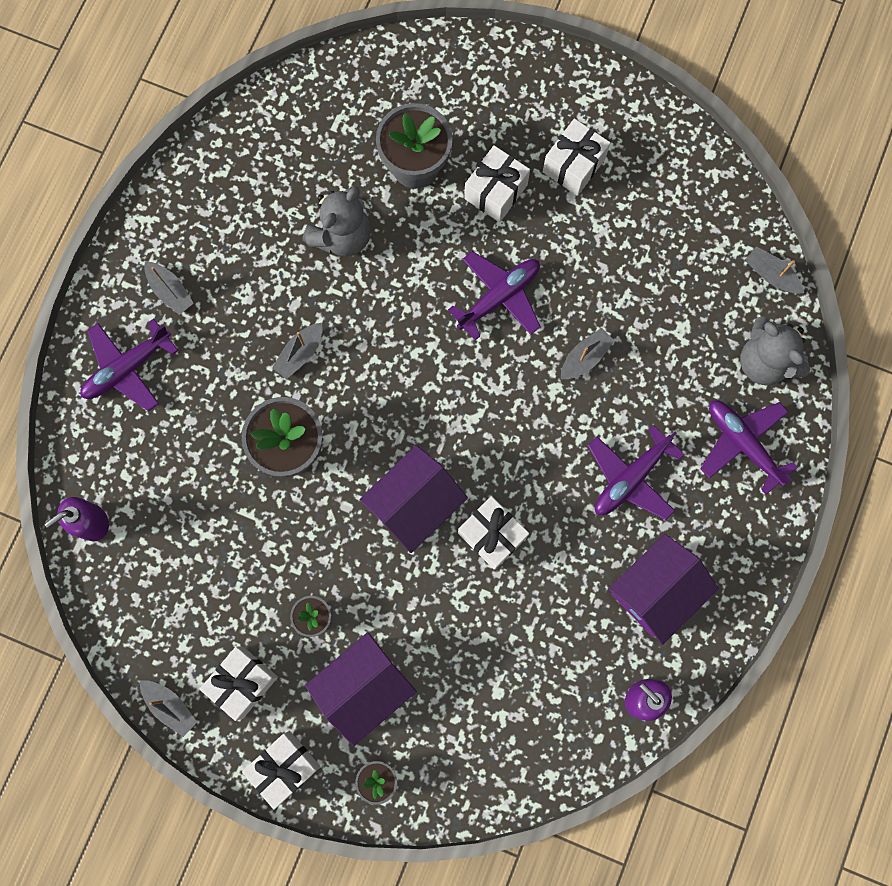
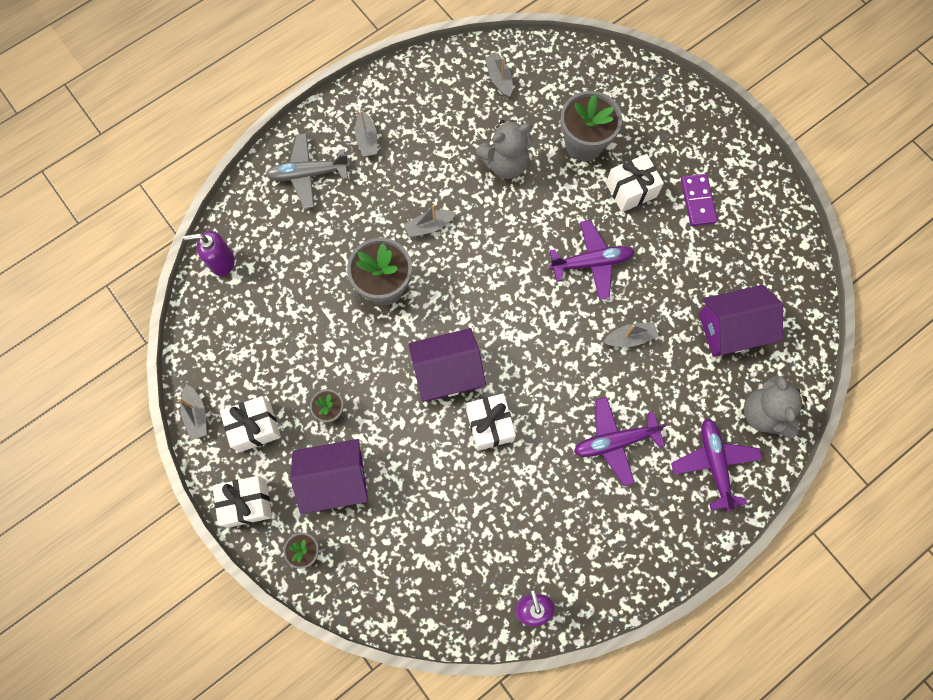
camera: 30 degrees right, 5 degrees down
(127, 368) = (308, 174): purple plane -> grey plane
(573, 165) = (698, 201): white gift -> purple domino
(655, 590) = (587, 534): purple house -> purple house (731, 329)
(771, 275) = (804, 354): grey boat -> grey boat (499, 79)

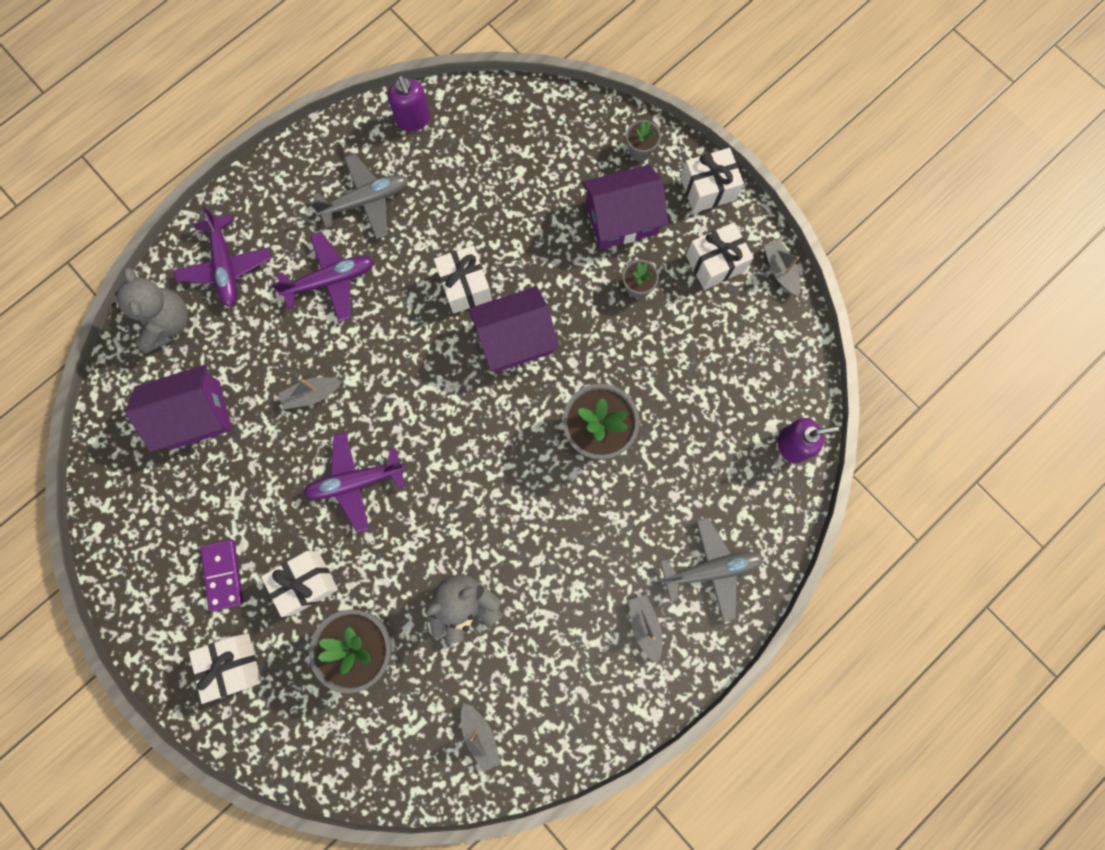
camera: 175 degrees right, 5 degrees up
(429, 226) = (552, 512): grey boat -> none
(581, 520) = (366, 201): none -> grey plane
(685, 138) = (233, 665): none -> white gift

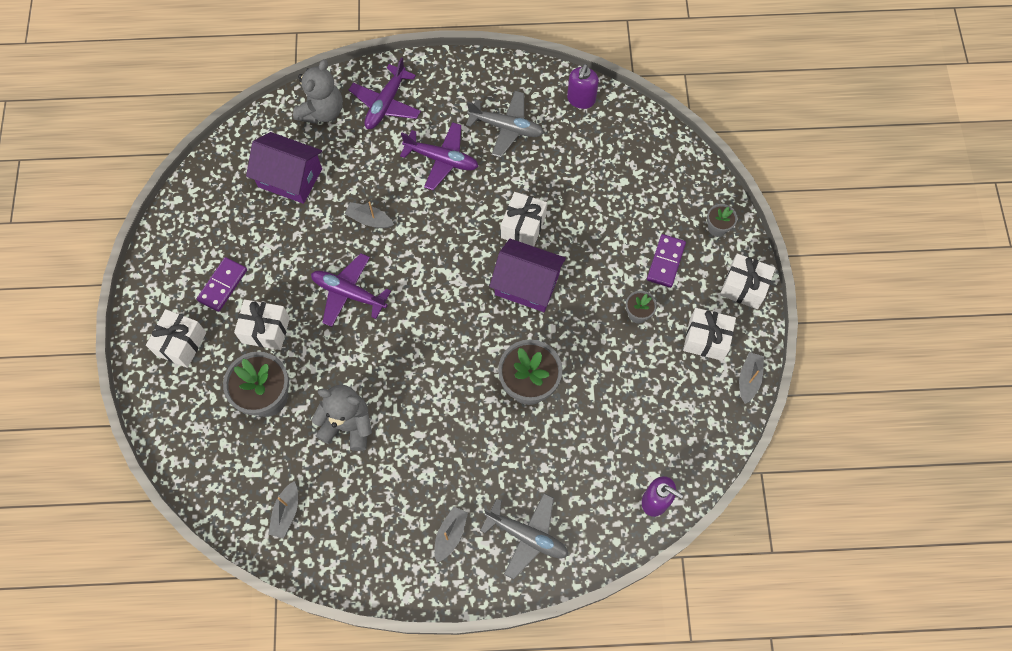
camera: 40 degrees right, 10 degrees down
(621, 218) = (666, 262): purple house -> purple domino

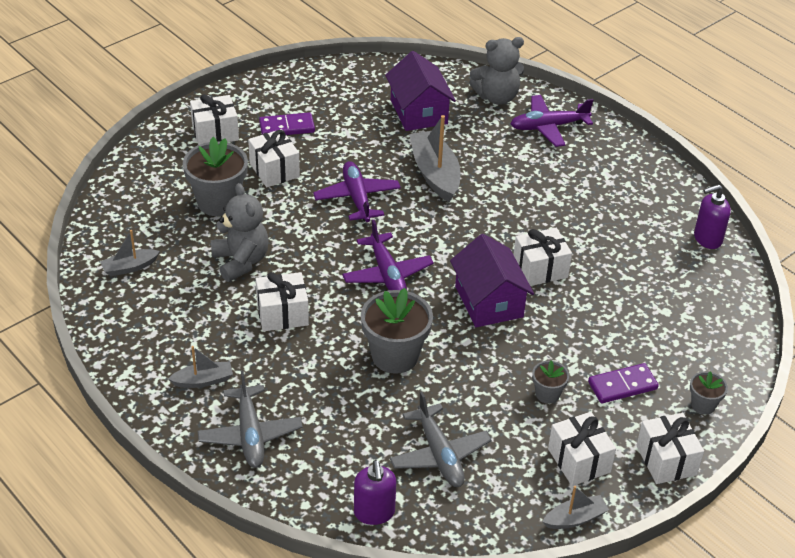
camera: 50 degrees right, 25 degrees down
(369, 219) = (435, 174): grey boat -> grey boat, size x1.83
(427, 433) = (282, 314): none -> white gift
(442, 159) = (540, 185): purple plane -> purple plane (387, 274)
(506, 127) = (619, 207): grey plane -> grey plane (439, 454)

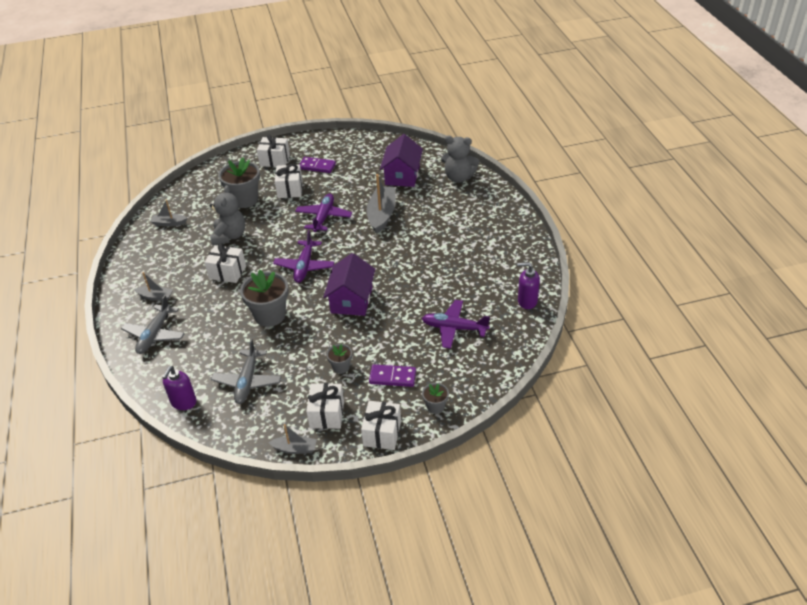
camera: 30 degrees right, 0 degrees up
(540, 269) = (399, 289): white gift -> none
(548, 127) = (477, 203): purple plane -> purple plane (454, 328)

